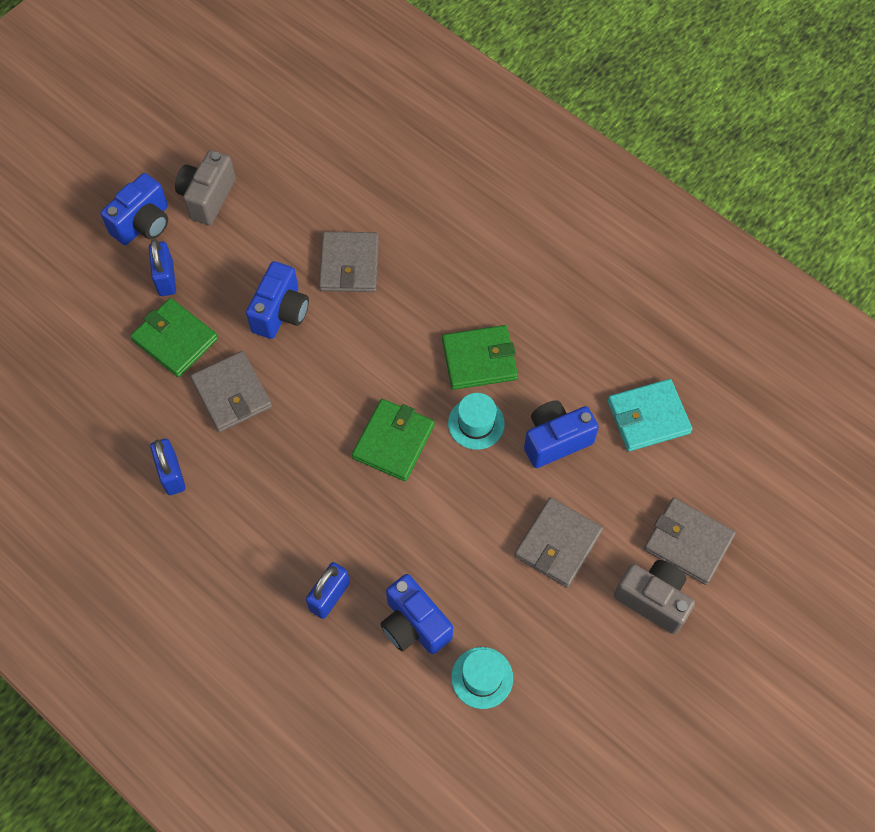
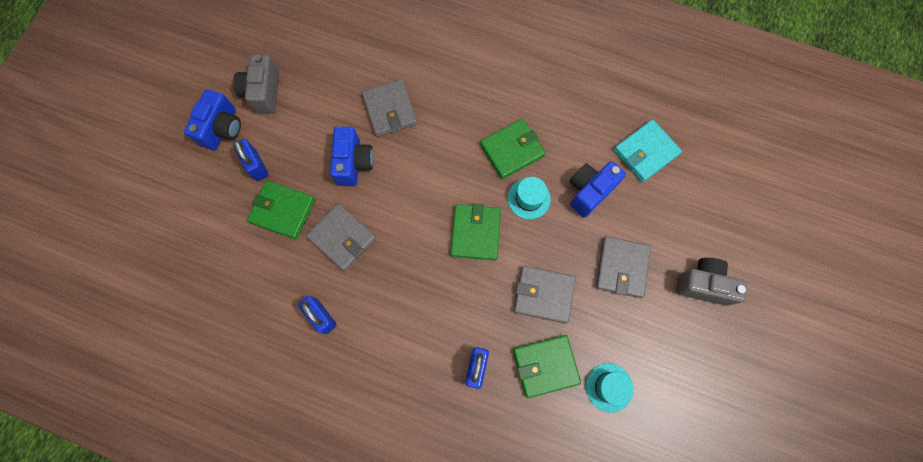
camera: 20 degrees left, 10 degrees up
(414, 625) = (545, 366): blue camera -> green wallet
(688, 542) = (709, 234): grey wallet -> grey wallet (543, 295)

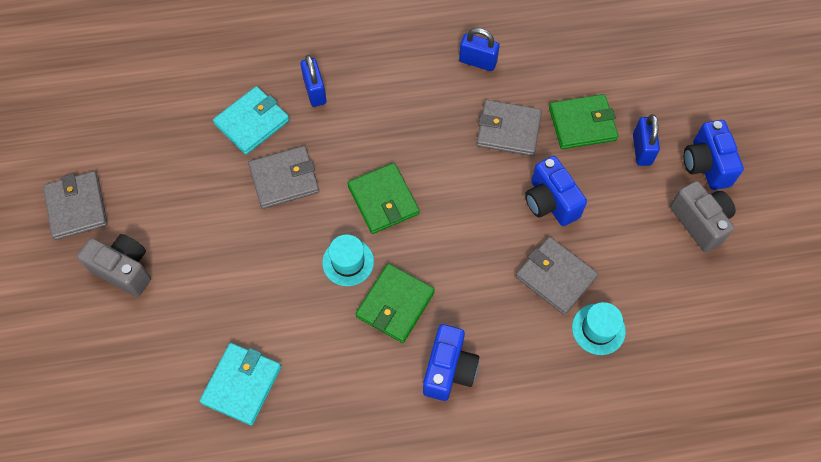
camera: 150 degrees right, 10 degrees down
(256, 165) = (642, 149): blue padlock -> blue padlock turned 60 degrees clockwise
(545, 366) = (252, 122): green wallet -> turquoise wallet
(589, 191) = (286, 304): blue camera -> blue camera (449, 370)
(609, 387) = (185, 134): turquoise hat -> turquoise hat (598, 329)
(621, 267) = (217, 243): grey wallet -> grey wallet (77, 207)
(702, 284) = (124, 270): grey camera -> grey camera turned 135 degrees counterclockwise

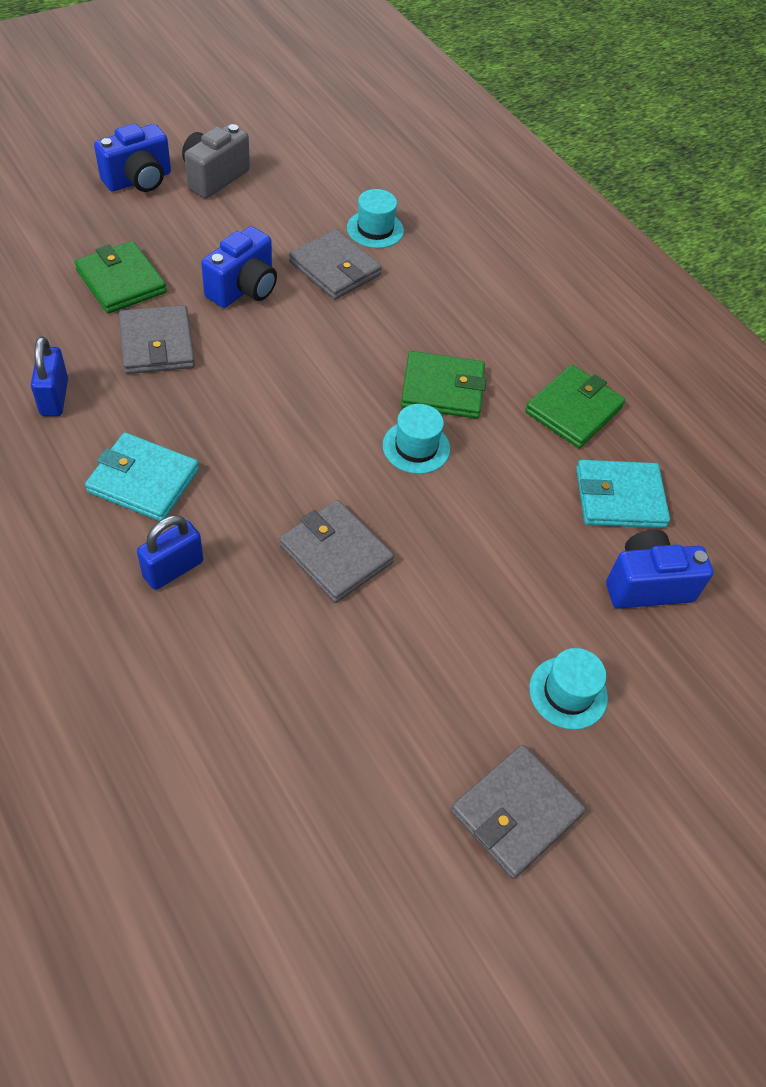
camera: 120 degrees left, 10 degrees down
(124, 270) = (568, 693): grey camera -> turquoise hat
(252, 122) = (260, 630): turquoise wallet -> turquoise wallet (143, 481)
(383, 200) = (315, 437): green wallet -> green wallet (573, 410)
(449, 370) = (486, 327): blue camera -> blue camera (647, 585)
(555, 277) = (335, 269): grey wallet -> grey wallet turned 60 degrees counterclockwise
(642, 149) = (138, 229): blue padlock -> none

